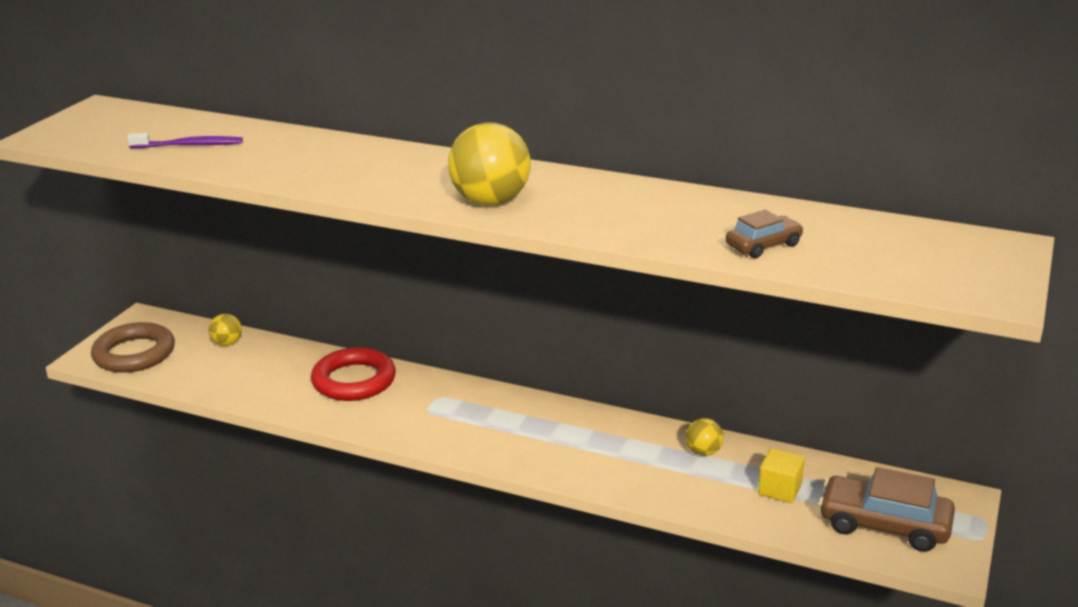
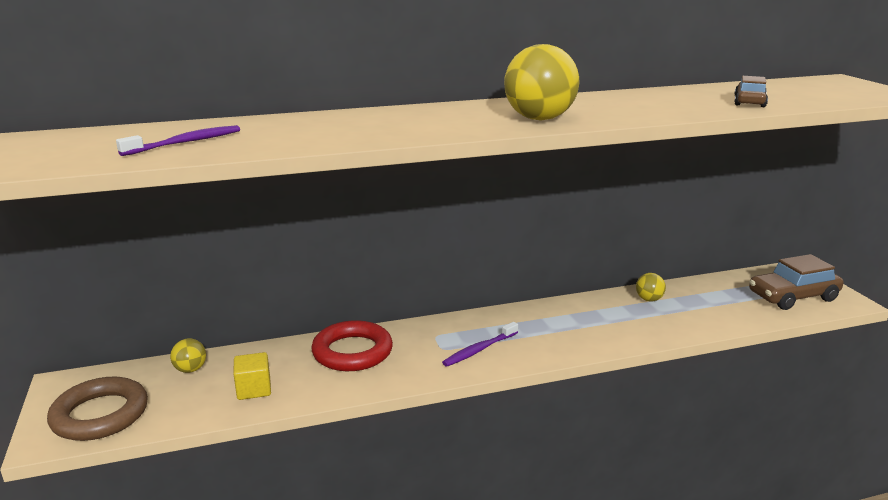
camera: 40 degrees left, 5 degrees down
(454, 426) = (479, 350): none -> purple toothbrush
(779, 490) = (719, 302): yellow cube -> yellow cube (254, 389)

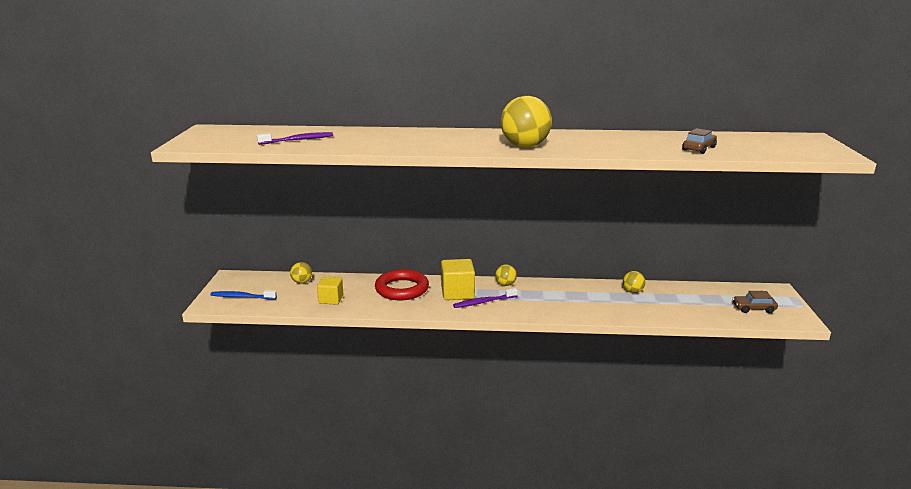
camera: 20 degrees right, 0 degrees up
(100, 415) = (242, 297): brown ring -> blue toothbrush
(434, 343) = (457, 293): none -> yellow cube
(490, 318) = (505, 284): none -> yellow ball
(793, 297) = (753, 308): brown car -> brown car, size x0.56

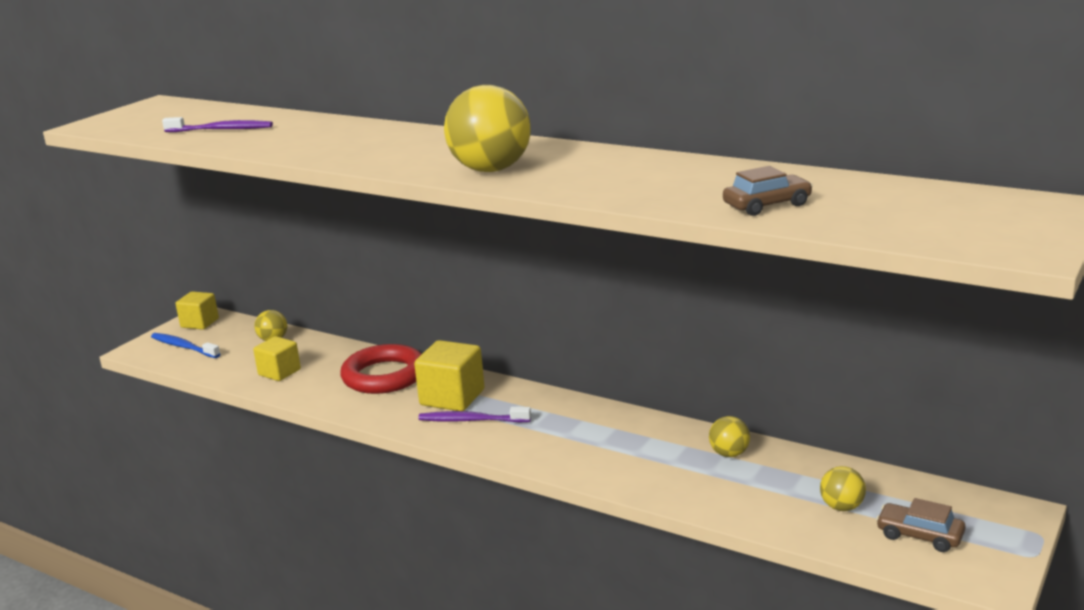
camera: 30 degrees right, 0 degrees up
(234, 281) = (200, 323): none -> yellow cube
(505, 284) = (537, 399): yellow ball -> yellow ball (841, 507)

